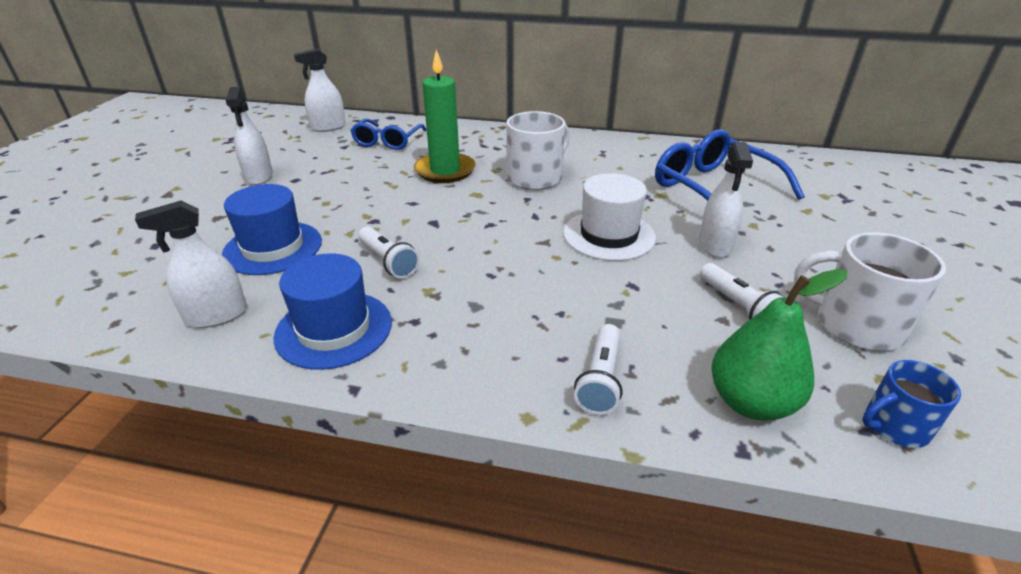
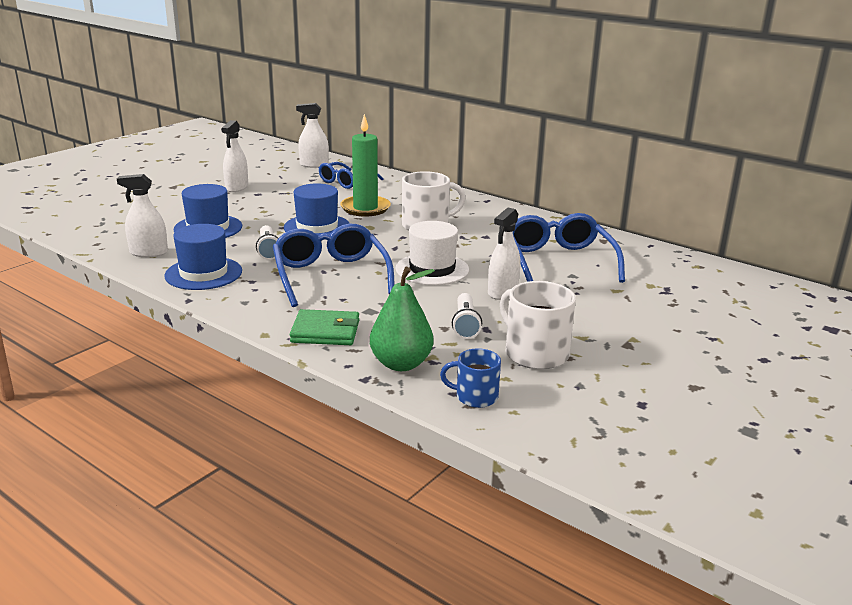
camera: 25 degrees right, 10 degrees down
(416, 210) = (317, 227): none -> blue hat
(507, 279) = (330, 275): none -> blue glasses
(600, 379) = (325, 331): white flashlight -> green wallet

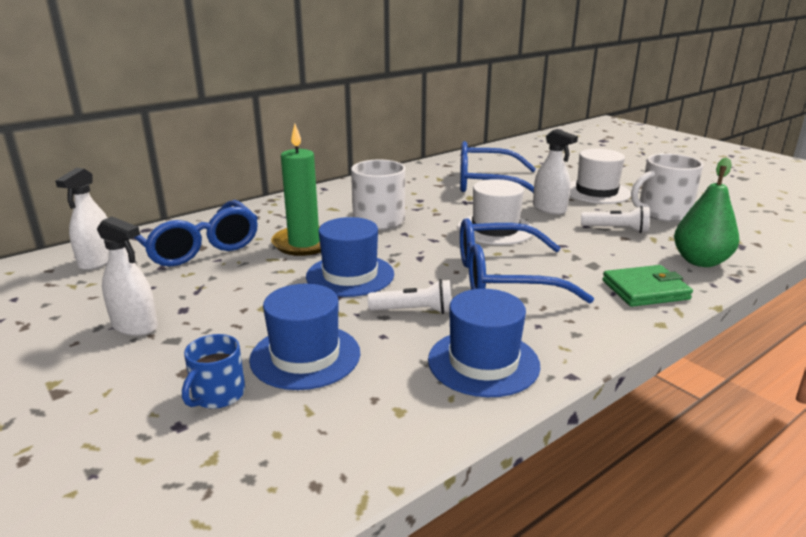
camera: 75 degrees left, 0 degrees up
(148, 253) = (387, 416): white spray bottle -> none
(325, 331) = (645, 290): green wallet -> green wallet turned 60 degrees clockwise
(346, 182) = (196, 246): blue glasses -> blue glasses, size x1.60
(475, 397) = (743, 240): blue mug -> blue mug (217, 395)
(580, 317) = (596, 192): none -> white hat

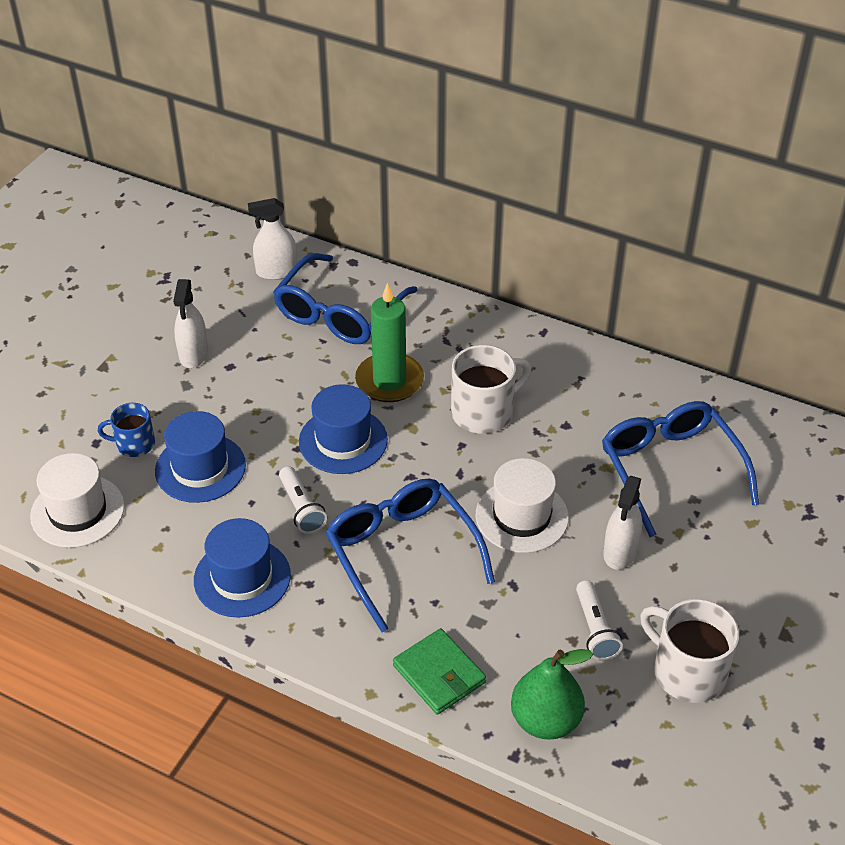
camera: 65 degrees right, 20 degrees up
(596, 192) = (722, 589): white hat -> white hat (77, 511)

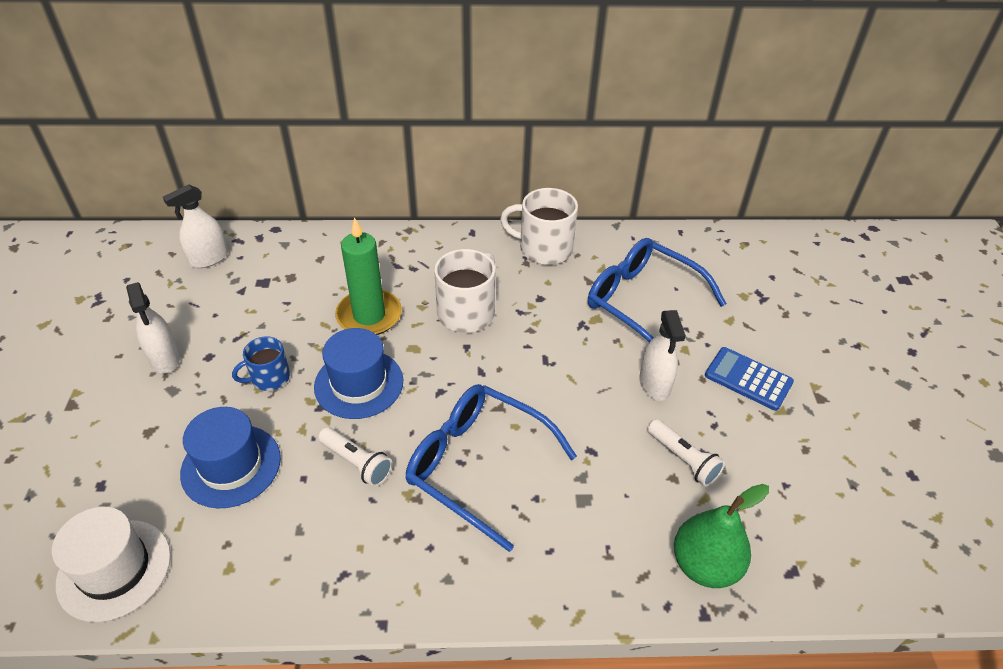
camera: 30 degrees left, 0 degrees up
(134, 444) = (145, 470): blue mug -> blue mug (269, 378)
(242, 578) = (337, 560): blue hat -> none
(339, 313) = (288, 274): blue glasses -> none
(439, 674) = (585, 567): green wallet -> none
(522, 516) = (557, 387): white hat -> none
(687, 671) = (777, 462): white mug -> white mug (544, 248)
(722, 586) = (748, 379): none -> blue calculator

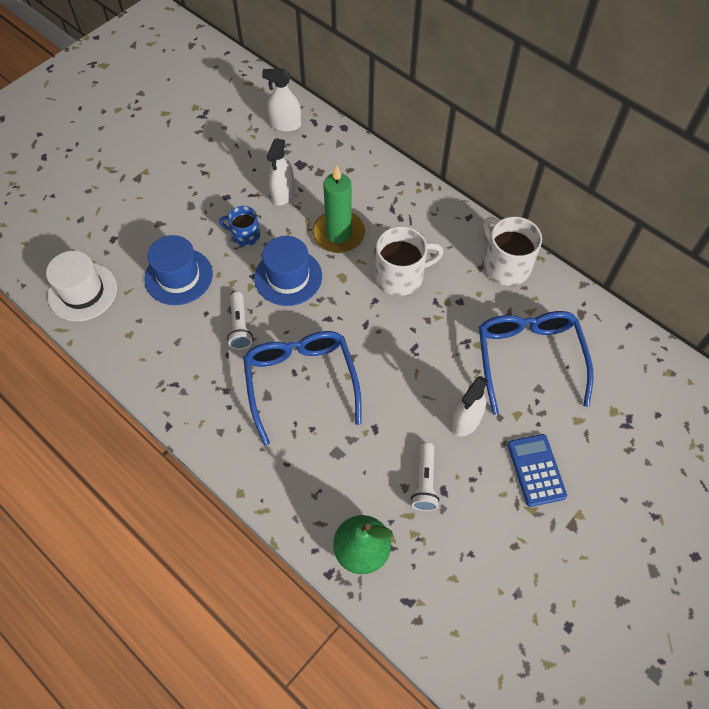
camera: 45 degrees right, 15 degrees up
(165, 358) = (204, 181): white spray bottle -> white spray bottle (283, 194)

